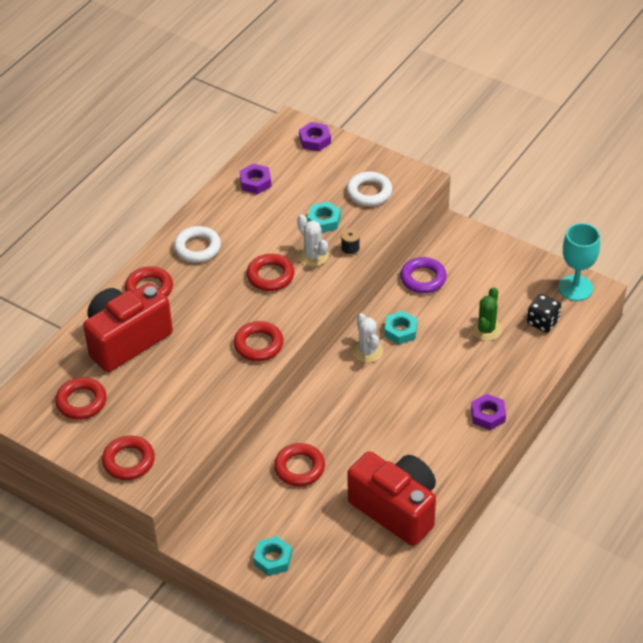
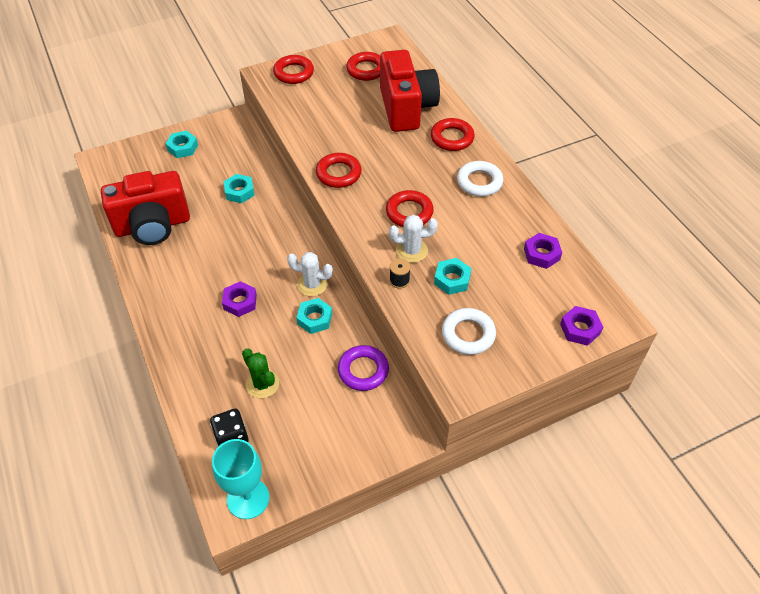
camera: 120 degrees right, 5 degrees up
(299, 468) = (239, 192): red ring -> turquoise nut
(488, 415) = (175, 328): purple nut -> purple nut (240, 302)

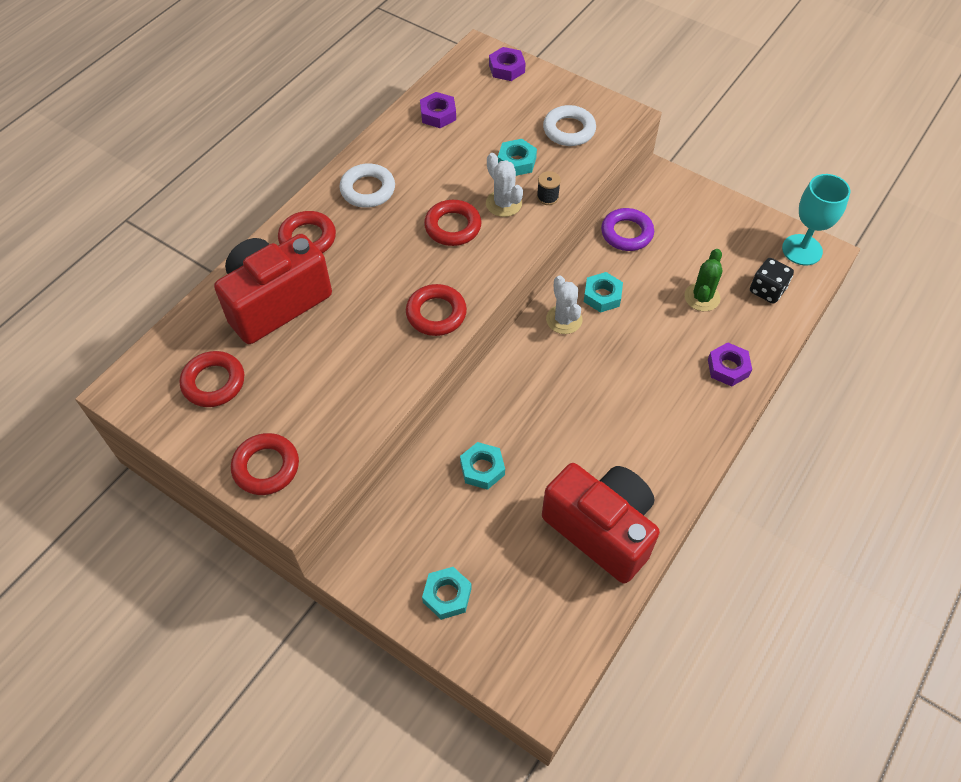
camera: 120 degrees left, 5 degrees up
(240, 302) = (633, 369): purple nut -> purple nut (728, 368)

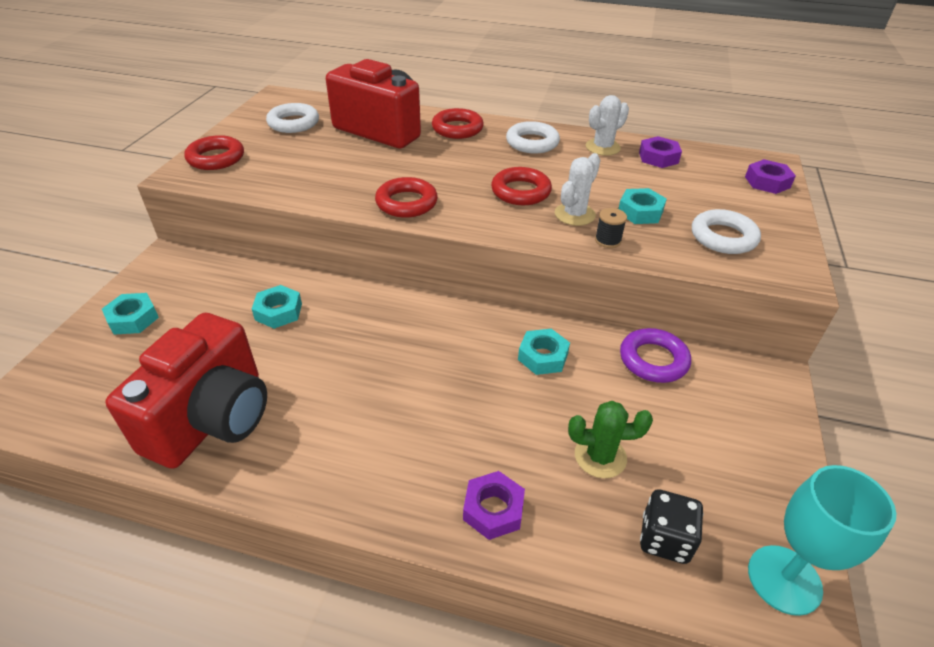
camera: 70 degrees right, 15 degrees down
(213, 382) = (293, 123): red ring -> white ring
(564, 319) = (491, 332): white cactus -> white cactus (602, 147)

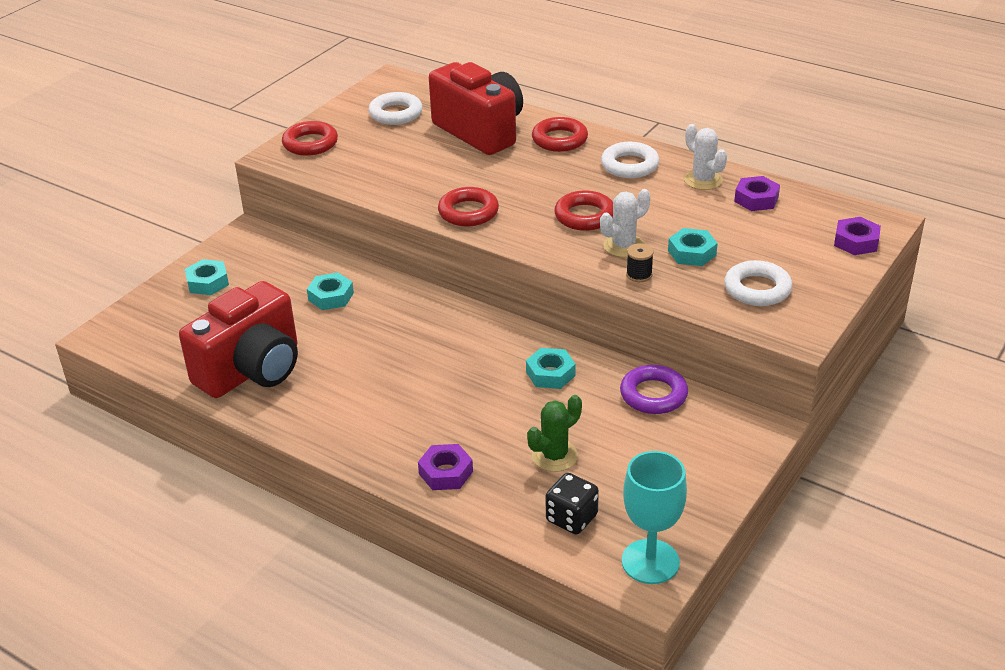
camera: 20 degrees right, 5 degrees down
(600, 456) = (554, 456): green cactus -> green cactus turned 60 degrees counterclockwise
(602, 147) = (703, 180): white cactus -> white cactus turned 75 degrees clockwise

